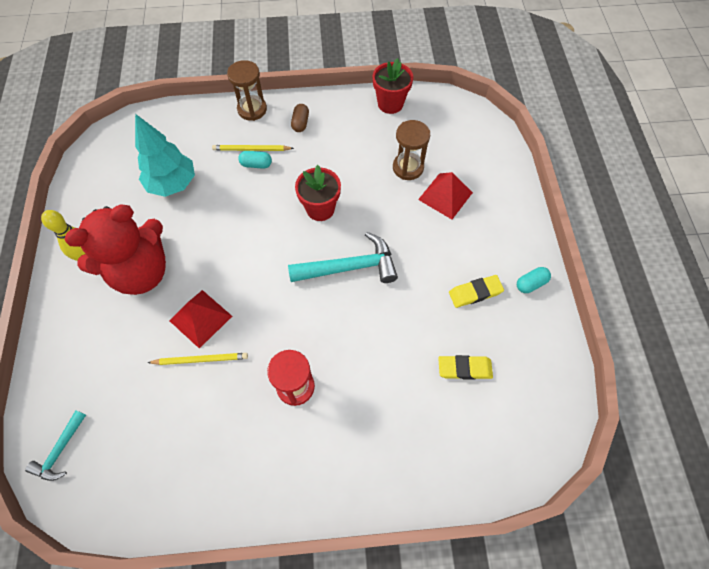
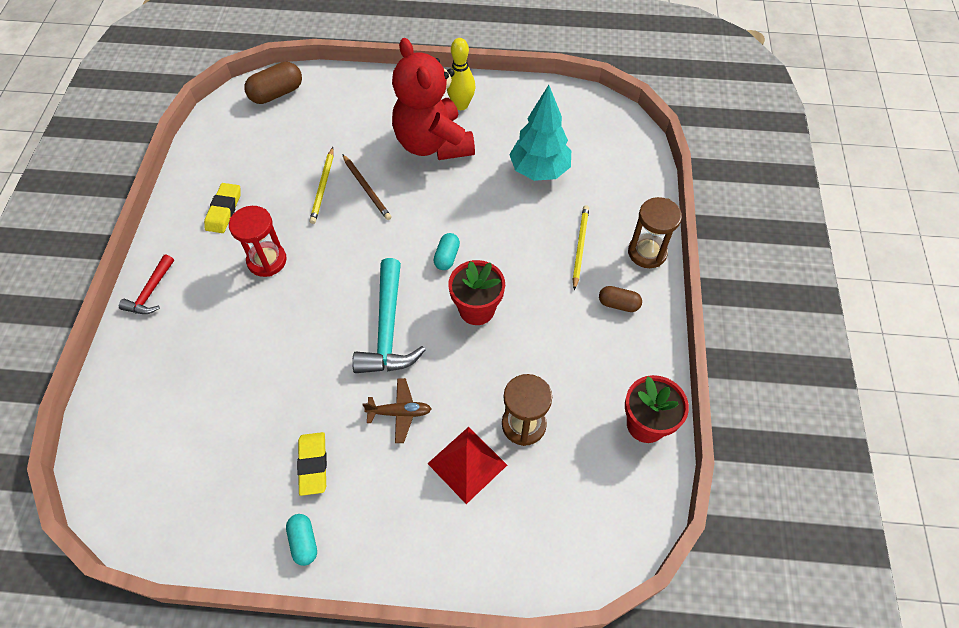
camera: 100 degrees right, 5 degrees down
(60, 450) = (276, 93): turquoise hammer -> brown capsule
(201, 318) = (366, 189): red pyramid -> brown pencil
(256, 164) = (555, 250): turquoise capsule -> turquoise capsule (447, 257)
(349, 491) = (151, 292): none -> red hammer
(419, 244) = (399, 413): none -> brown plane
(464, 368) = (224, 427): yellow eraser -> yellow eraser (224, 210)

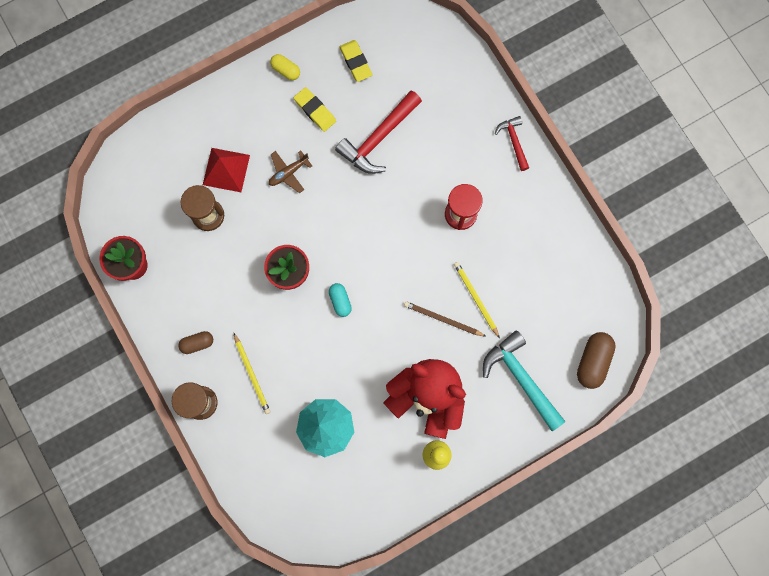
camera: 145 degrees right, 20 degrees up
(224, 210) = (527, 231): yellow eraser -> yellow eraser (356, 62)
(274, 385) = (378, 138): none -> red hammer
(304, 542) = (286, 70): turquoise capsule -> yellow capsule
(388, 329) = (338, 220): turquoise hammer -> turquoise hammer (521, 378)

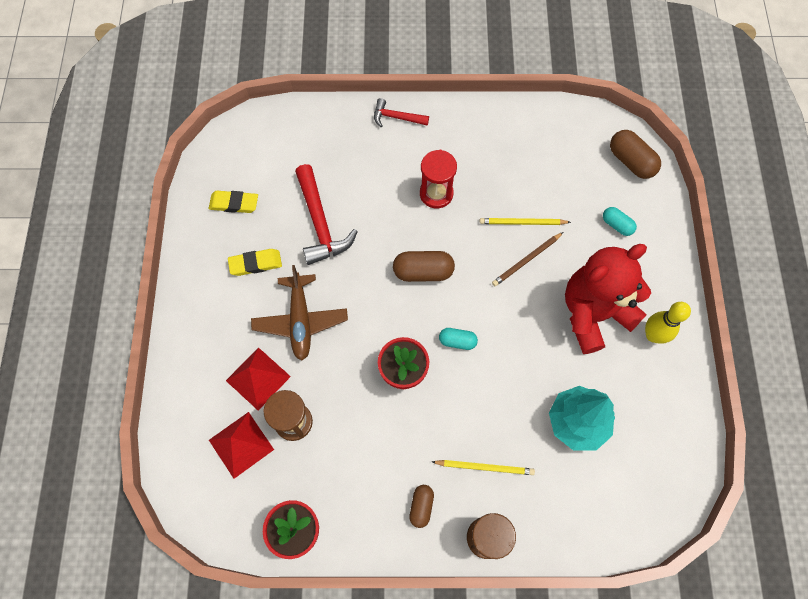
camera: 60 degrees left, 10 degrees down
(171, 188) = (241, 445): none -> red pyramid
(286, 70) = (197, 268): yellow capsule -> none
(288, 173) = (300, 320): brown plane -> brown plane, size x1.69
(384, 242) = (423, 272): none -> brown capsule
(521, 378) = (617, 225): turquoise hammer -> turquoise capsule

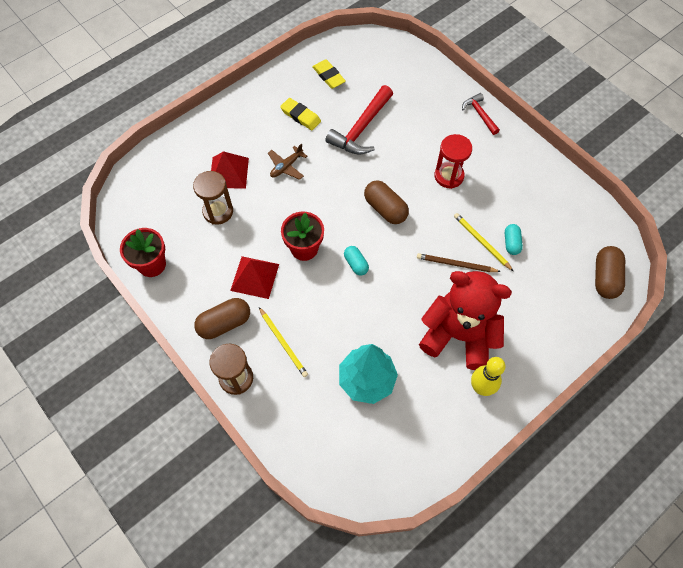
camera: 50 degrees right, 5 degrees down
(241, 445) = (180, 195): red pyramid -> red pyramid (254, 277)
(300, 320) = (286, 166): brown plane -> brown plane, size x0.59
(421, 506) = (224, 323): brown capsule -> brown capsule, size x1.64
(617, 225) = (543, 303): turquoise capsule -> turquoise capsule (511, 243)

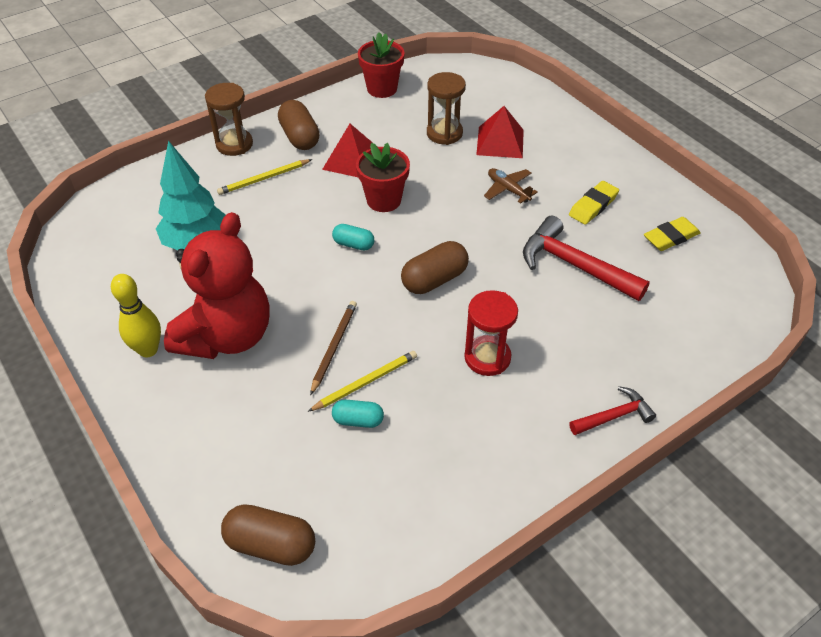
camera: 95 degrees right, 15 degrees down
(356, 264) = (353, 244): turquoise capsule -> turquoise capsule turned 45 degrees clockwise

